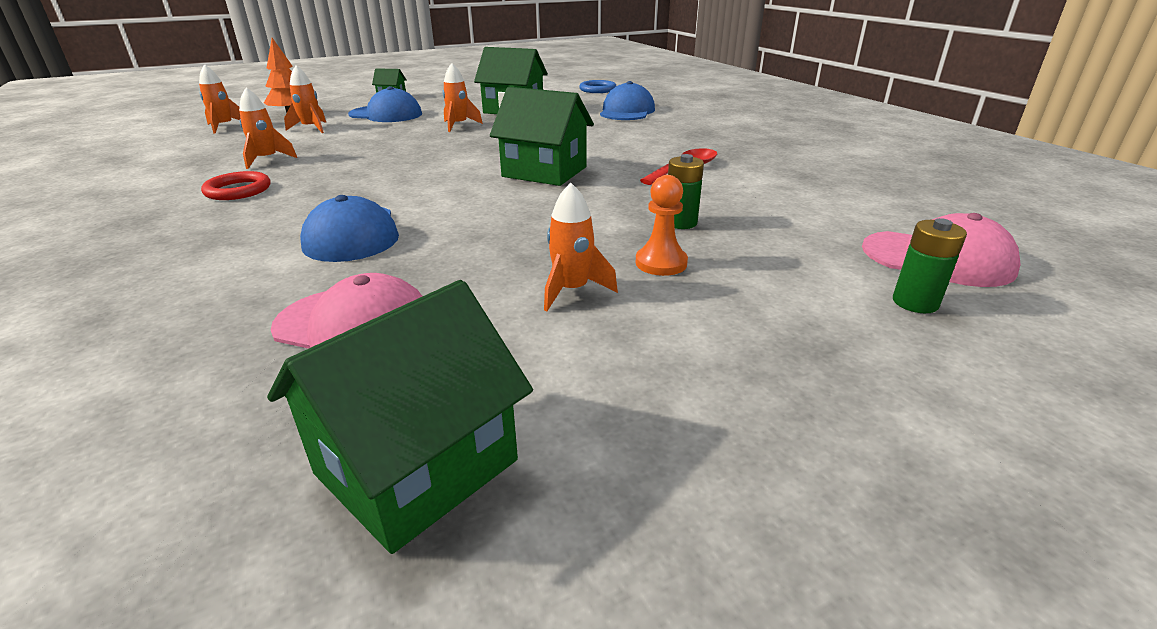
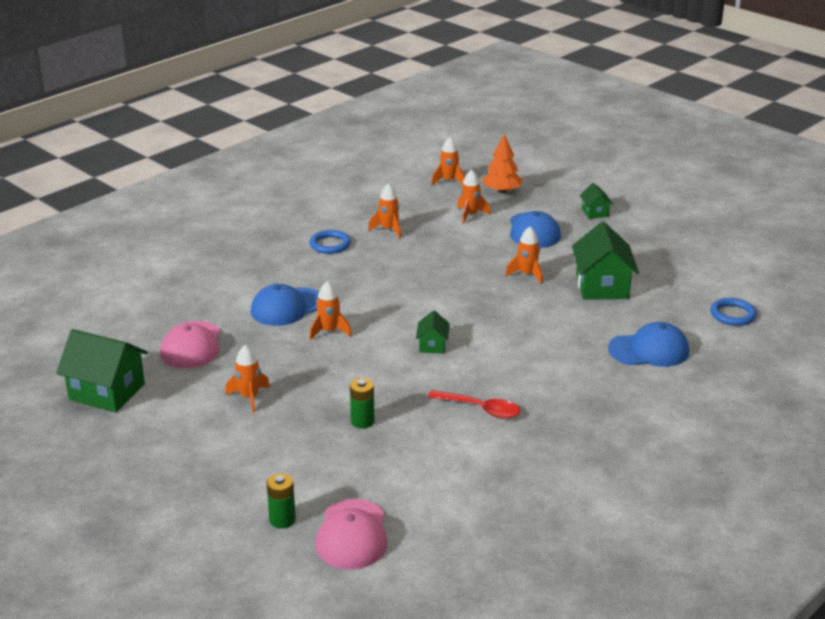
camera: 70 degrees right, 0 degrees up
(238, 190) = (330, 244): red ring -> blue ring
(451, 216) = (329, 331): none -> orange rocket
(544, 172) = (432, 345): green house -> green house, size x0.51
(661, 263) = (296, 422): orange pawn -> none

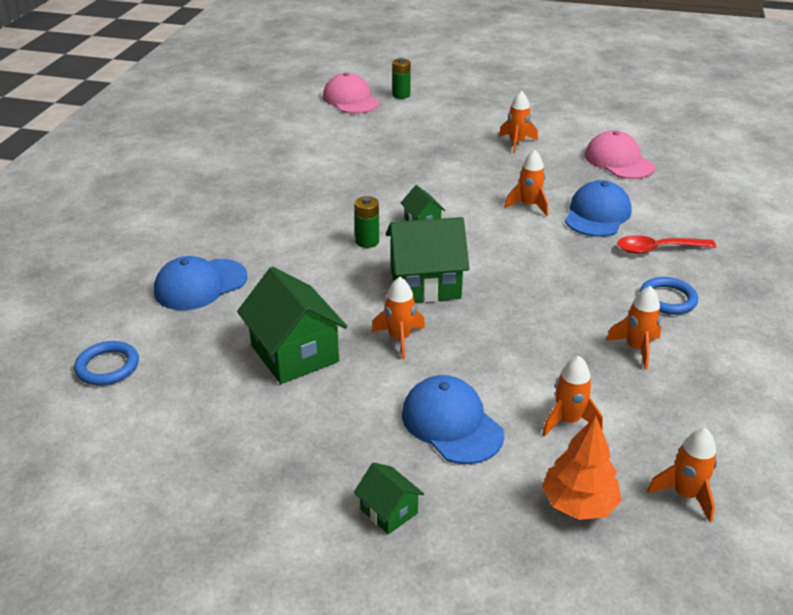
camera: 150 degrees right, 5 degrees up
(107, 392) = (618, 118): green house -> green house (425, 284)
(362, 421) = (414, 152): green battery -> green battery (367, 241)
(480, 409) = (330, 185): red spoon -> red spoon (657, 249)

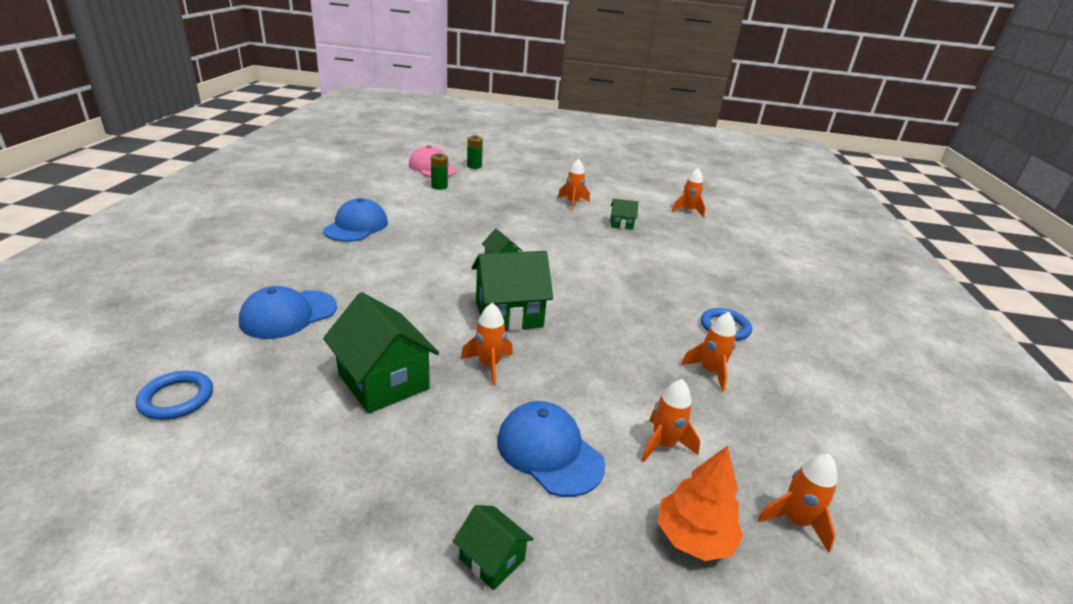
camera: 10 degrees left, 5 degrees down
(367, 241) = (452, 277): green battery -> green battery (439, 186)
(529, 205) = (591, 250): orange rocket -> orange rocket (687, 211)
(572, 170) = (621, 224): none -> green house
(597, 214) = (649, 258): blue cap -> blue cap (356, 226)
(619, 161) = (657, 218): pink cap -> none
(657, 249) = (705, 286): red spoon -> none

